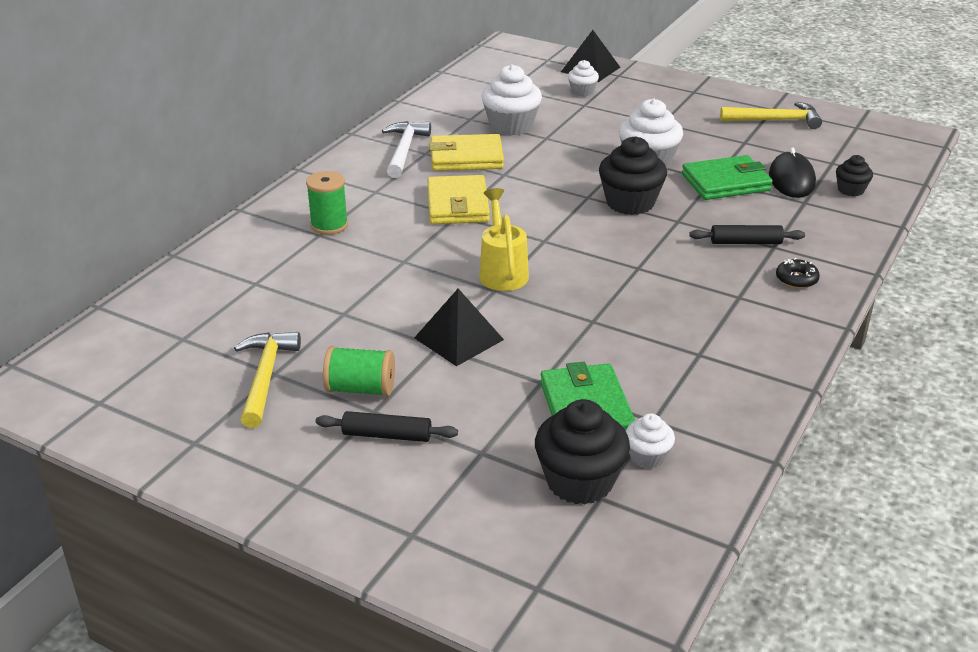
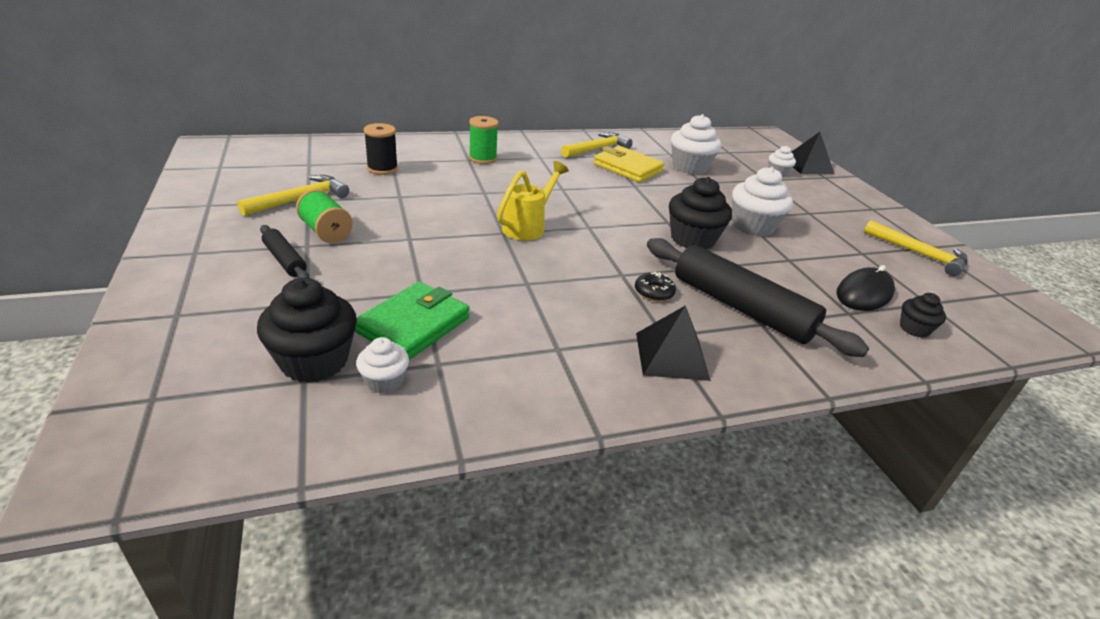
camera: 40 degrees right, 0 degrees up
(264, 296) = (382, 168): none -> black spool
(404, 150) = (597, 149): white hammer -> yellow hammer
(458, 205) = (573, 185): yellow wallet -> none
(459, 338) = (428, 242): black pyramid -> black pyramid (671, 356)
(726, 182) = (796, 266): green wallet -> none
(746, 242) = (741, 308): black rolling pin -> black rolling pin, size x2.05
(796, 279) = (739, 355): black donut -> black donut (654, 292)

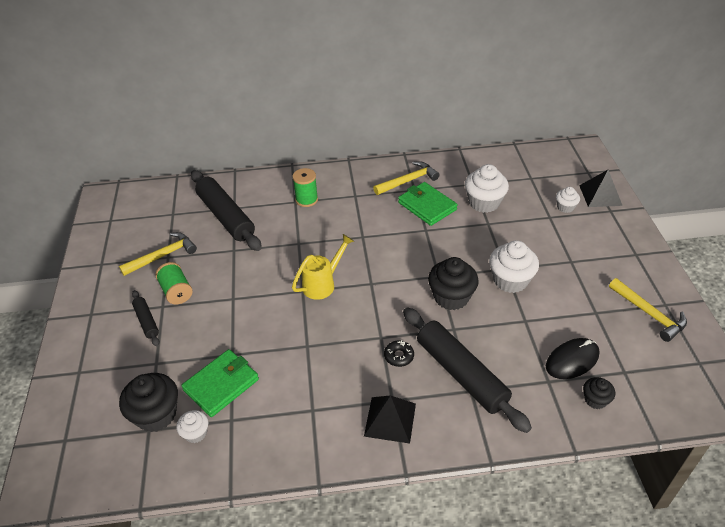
camera: 15 degrees right, 10 degrees up
(382, 168) = (226, 217): black spool -> black rolling pin
(627, 168) = (427, 206): yellow wallet -> green wallet

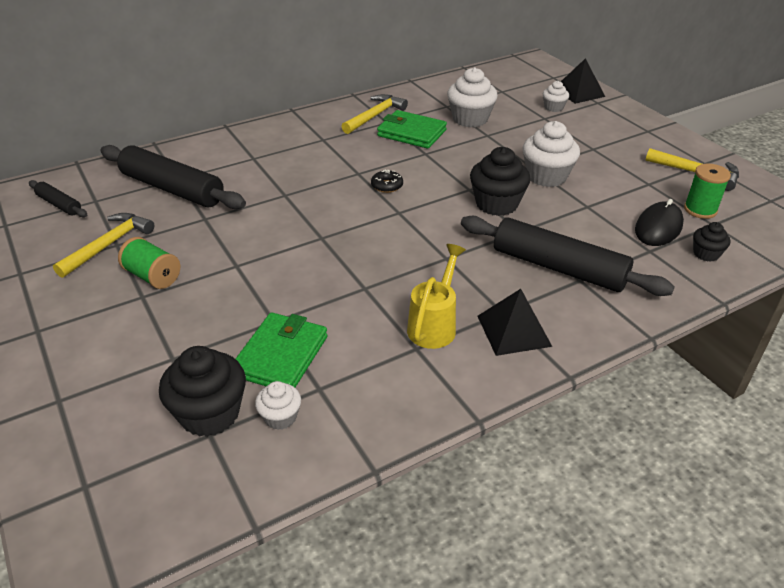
camera: 25 degrees left, 5 degrees down
(147, 321) = (129, 317): black rolling pin -> black rolling pin (59, 204)
(306, 200) = (267, 153): green spool -> green spool (700, 210)
(323, 283) = (342, 225): yellow watering can -> yellow watering can (434, 324)
(399, 356) = (479, 270): black donut -> black donut (387, 186)

